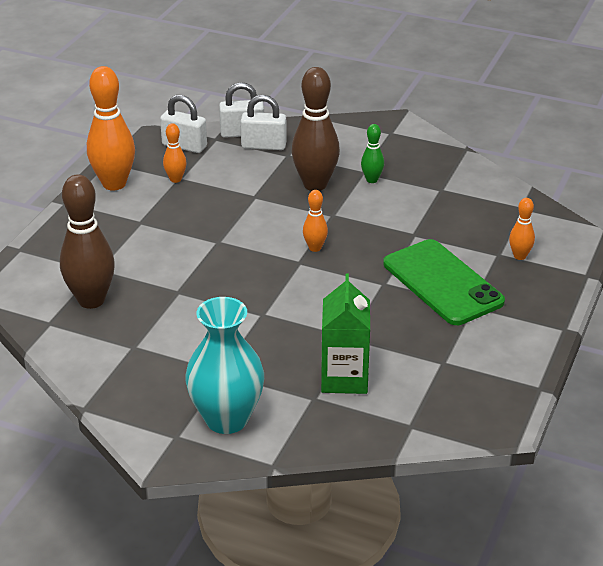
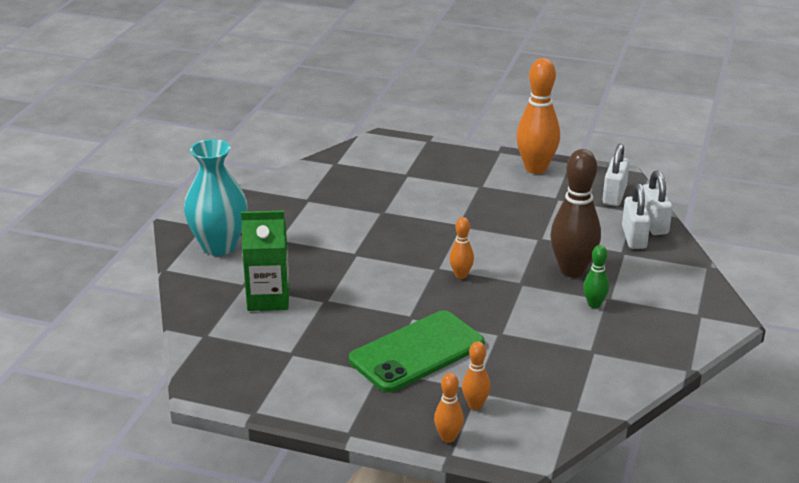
camera: 85 degrees right, 5 degrees down
(91, 300) = (365, 176): brown bowling pin -> none
(175, 179) = (554, 196): orange bowling pin -> orange bowling pin (448, 438)

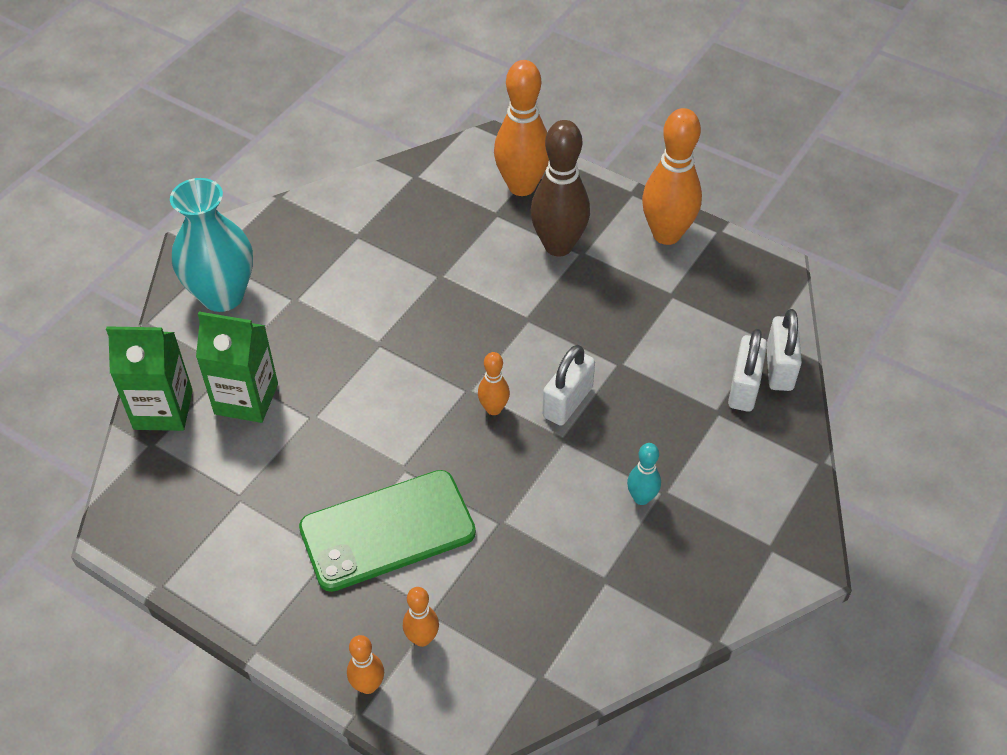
camera: 15 degrees right, 20 degrees up
(205, 315) = (163, 410): none -> green carton
(417, 158) = (521, 186): none -> orange bowling pin
(572, 270) = (638, 431): brown bowling pin -> brown bowling pin (558, 246)
(594, 304) = (641, 498): green bowling pin -> turquoise bowling pin
(614, 196) = (749, 305): white padlock -> white padlock (567, 402)

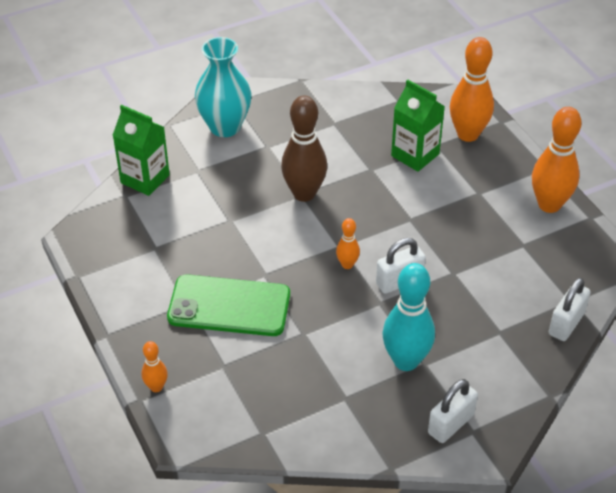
camera: 30 degrees right, 5 degrees down
(246, 399) = (197, 193): green carton -> green carton (415, 155)
(422, 638) = (206, 376): orange bowling pin -> none
(558, 246) = (465, 182): brown bowling pin -> brown bowling pin (304, 193)
(641, 498) = (406, 361): turquoise bowling pin -> turquoise bowling pin, size x2.03
(743, 387) = (530, 325): white padlock -> white padlock (450, 424)

